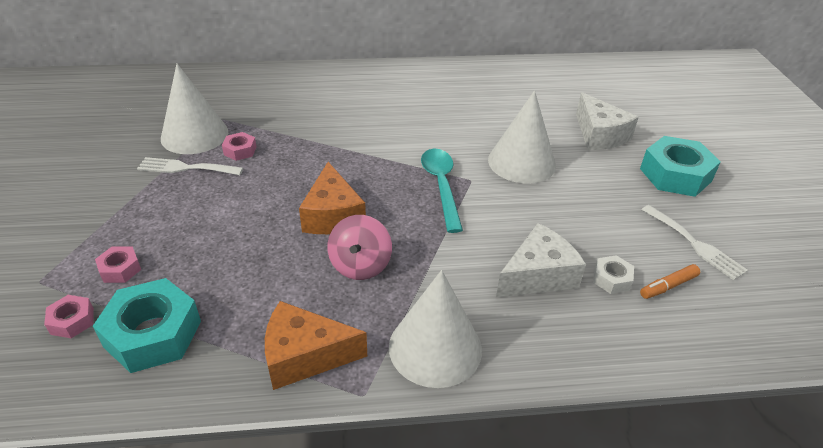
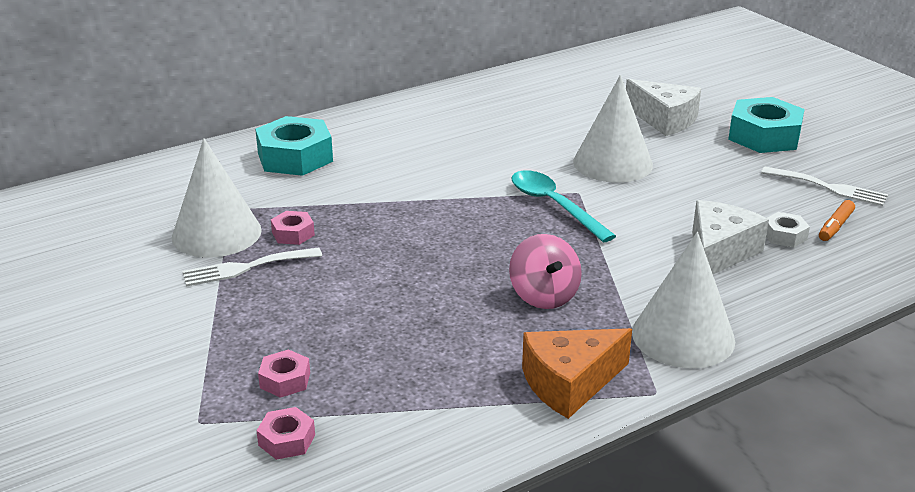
camera: 25 degrees left, 10 degrees down
(153, 334) = (392, 420): turquoise nut -> turquoise nut (295, 157)
(332, 215) = (468, 263): orange cheese -> none

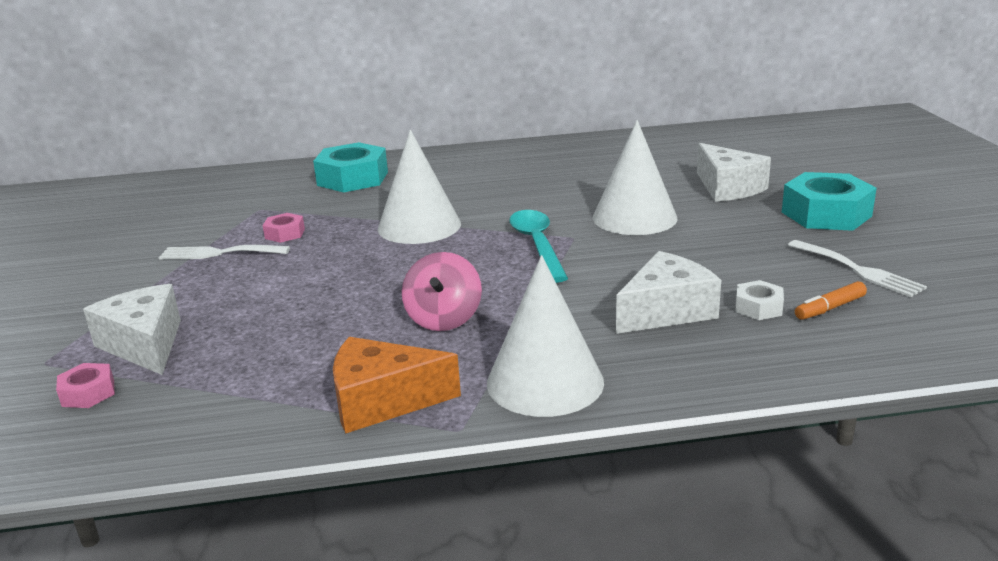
camera: 25 degrees right, 5 degrees down
(216, 233) = (227, 225): white cone -> white cone (419, 226)
(285, 380) = (145, 344): pink nut -> white cheese

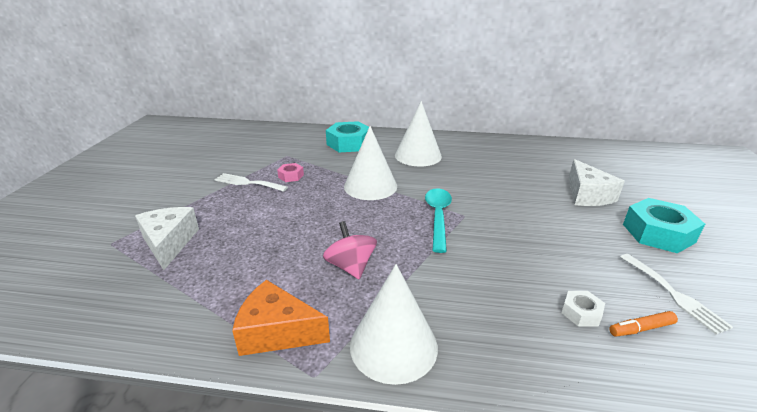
camera: 15 degrees right, 5 degrees up
(88, 393) = (116, 274): pink nut -> none
(444, 319) = (351, 266): pink spinning top -> pink spinning top turned 135 degrees clockwise
(634, 217) = (512, 207): white cone -> white cone (418, 155)
(666, 311) = (507, 298): white cheese -> none

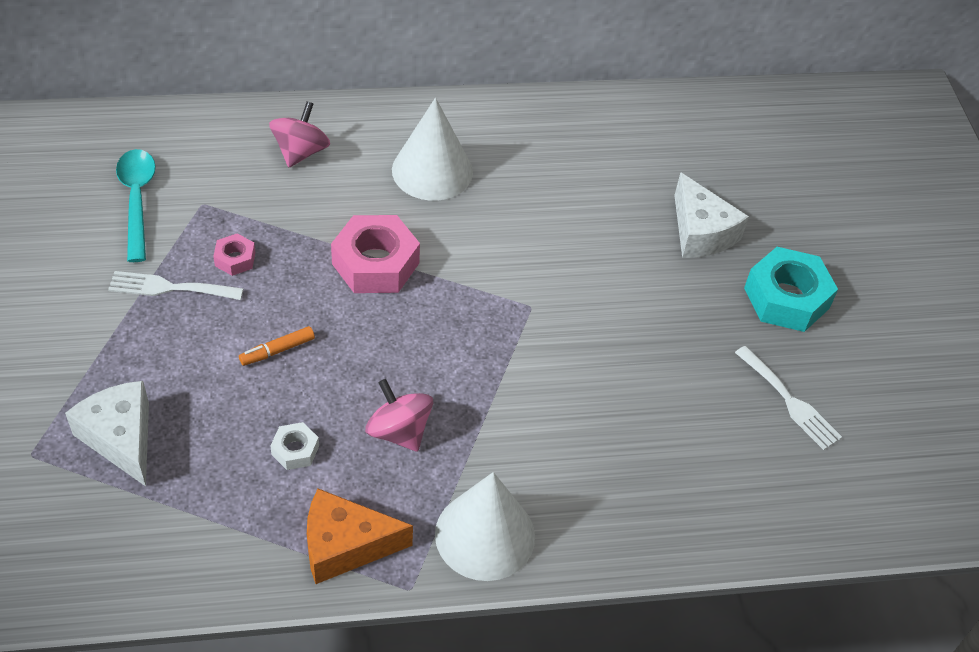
camera: 20 degrees left, 20 degrees up
(348, 143) = (301, 152): turquoise nut -> pink spinning top
(370, 186) = (375, 263): white cone -> pink nut
(438, 217) = (494, 316): turquoise spoon -> turquoise spoon (137, 200)
(581, 313) = (686, 449): white nut -> white nut (295, 450)
(641, 328) = (748, 458): orange marker -> orange marker (277, 350)

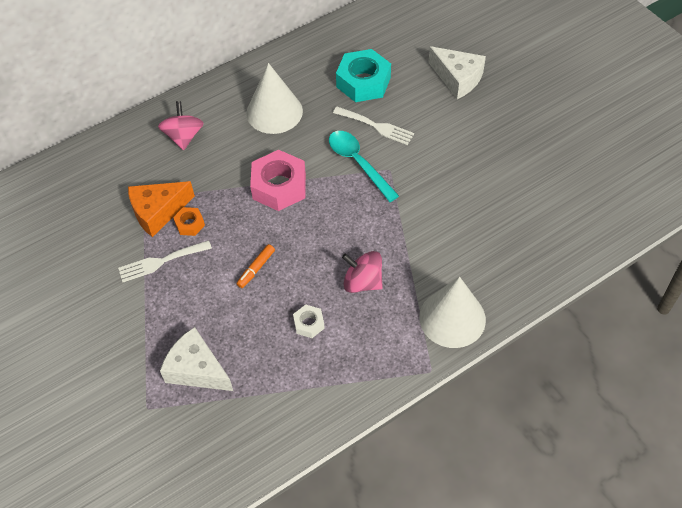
camera: 20 degrees left, 5 degrees up
(137, 200) = (100, 216): turquoise spoon -> turquoise spoon (358, 163)
(235, 259) = (190, 224): pink nut -> orange nut
(345, 545) = (377, 365): orange cheese -> orange cheese (158, 212)
(786, 298) = (530, 96): turquoise nut -> turquoise nut (363, 82)
(790, 401) = (570, 157): white fork -> white fork (376, 126)

